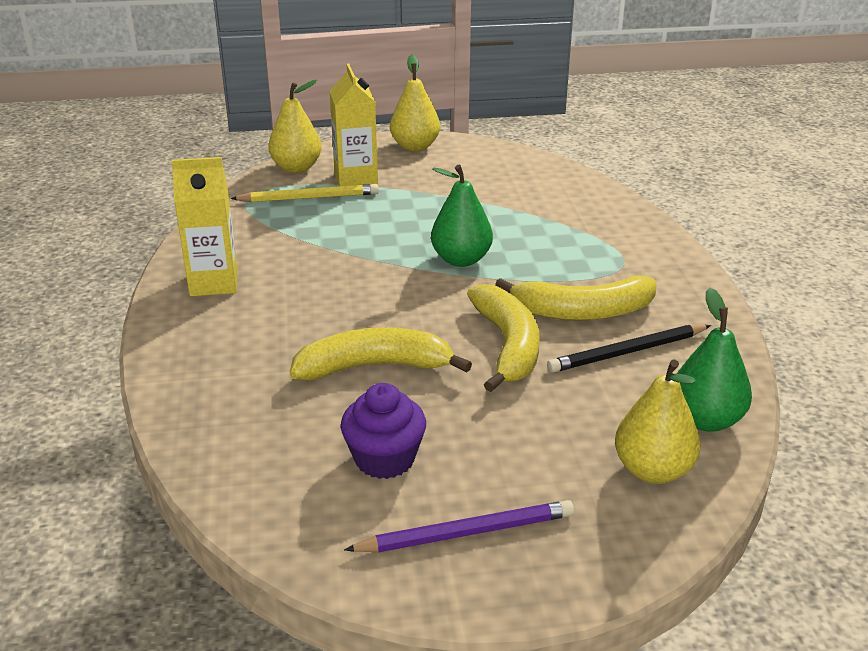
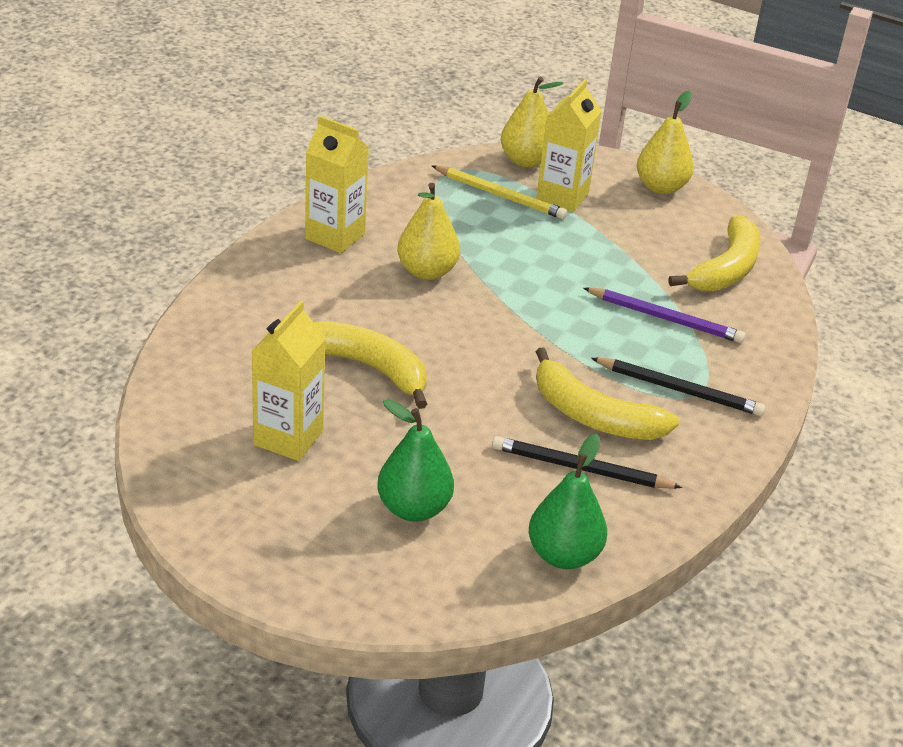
camera: 35 degrees right, 5 degrees up
(384, 459) = (288, 438): purple cupcake -> yellow carton
(461, 260) = (553, 316): green pear -> green pear (413, 508)
(466, 533) = (276, 519): purple pencil -> purple pencil (665, 318)
(507, 346) = (490, 408): yellow banana -> yellow banana (726, 269)
(610, 265) = (679, 390): none -> black pencil
(652, 470) = (465, 563): yellow pear -> yellow pear (427, 271)

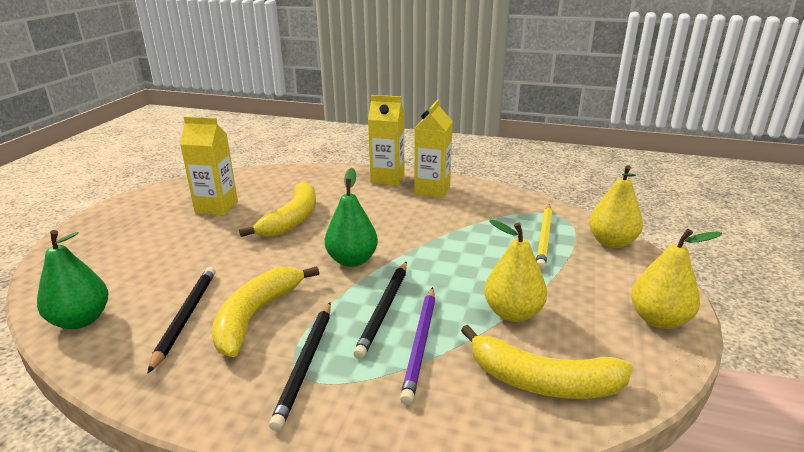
camera: 80 degrees right, 10 degrees down
(413, 508) = (146, 254): green pear -> green pear (352, 260)
(427, 271) = (414, 223): yellow pear -> yellow pear (513, 313)
(562, 197) = (574, 265): yellow carton -> yellow carton (387, 179)
(605, 329) = (384, 309): none -> black pencil

